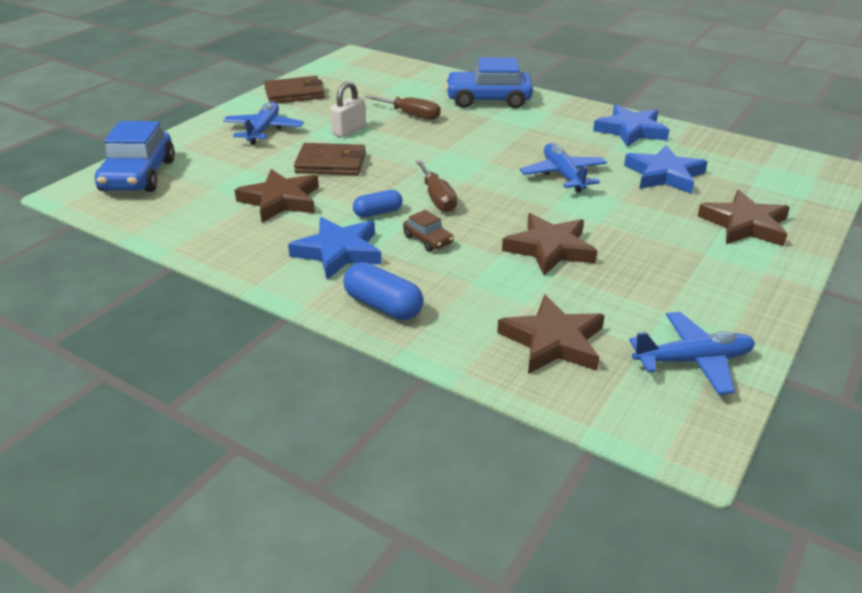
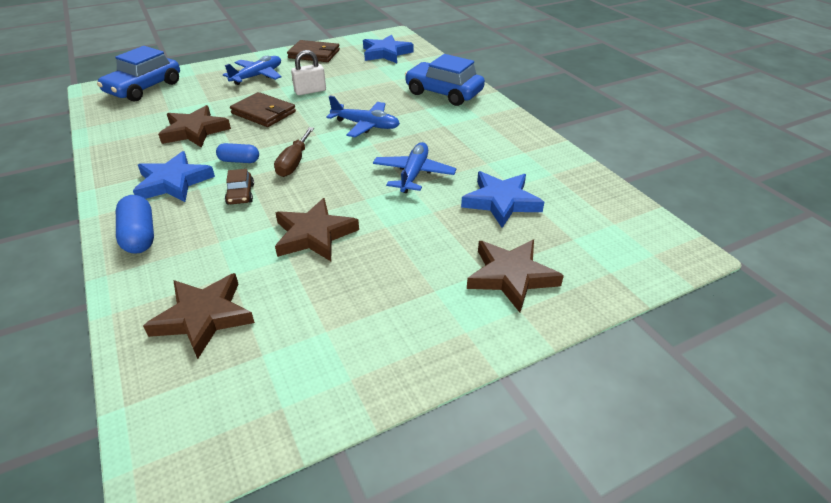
camera: 30 degrees right, 5 degrees up
(411, 115) = (369, 90): brown screwdriver -> none
(631, 131) = (527, 152): blue star -> blue star (386, 53)
(693, 361) = (280, 389): blue plane -> blue plane (366, 125)

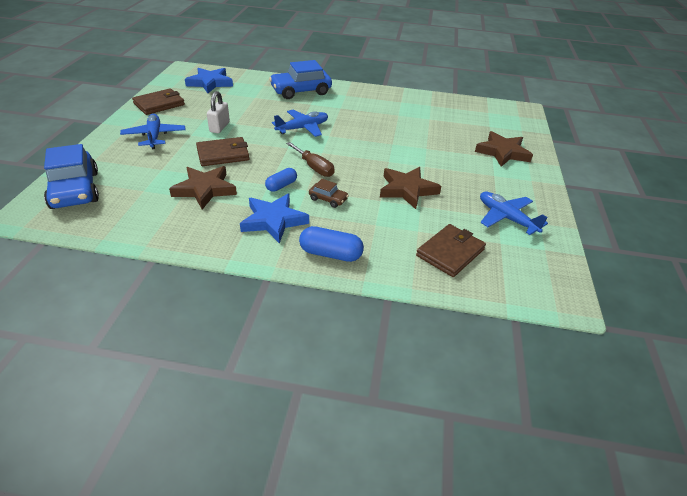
camera: 55 degrees left, 0 degrees up
(204, 317) = (450, 252): brown star -> brown wallet
(414, 174) = (382, 137): blue plane -> blue plane (506, 218)
(501, 202) = (439, 127): blue star -> none

